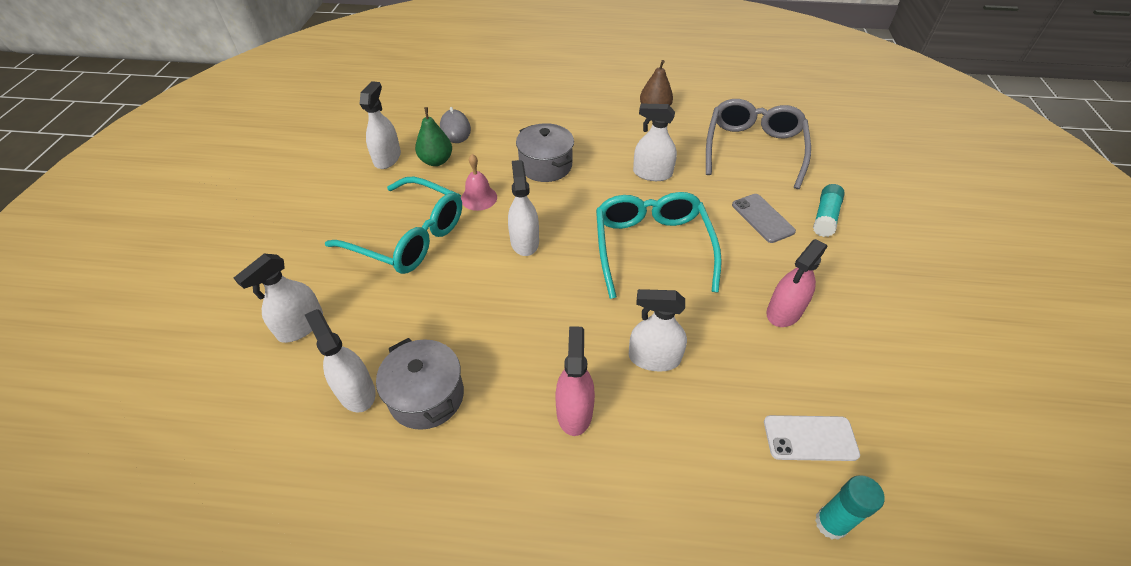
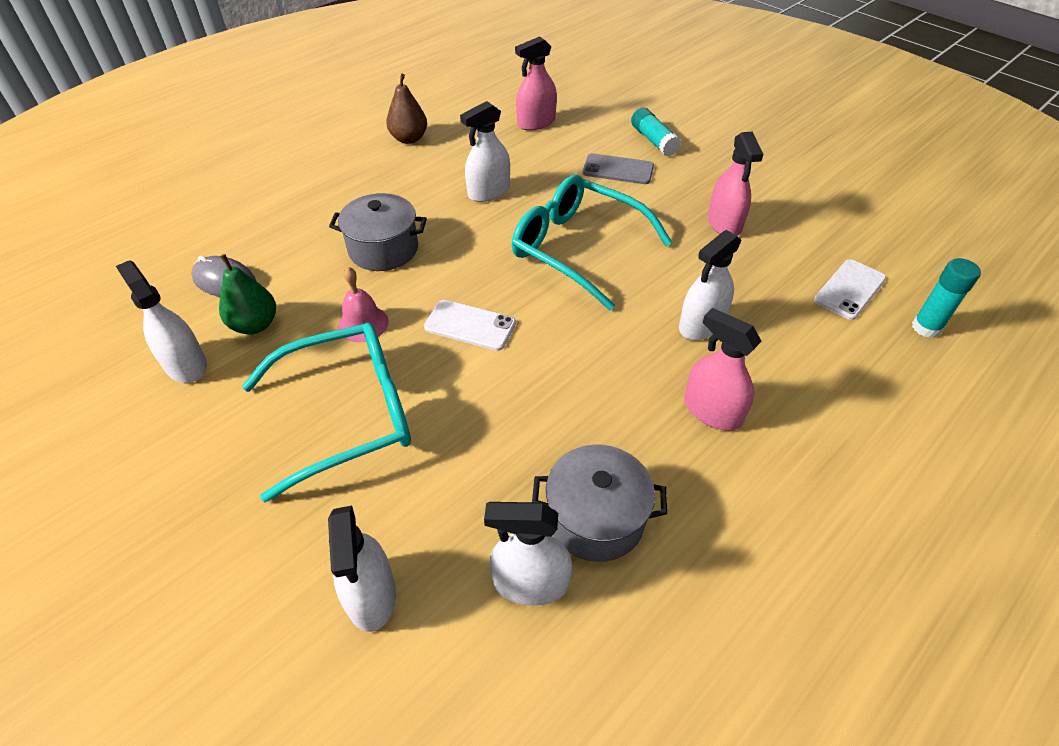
camera: 50 degrees left, 0 degrees up
(524, 241) = (470, 325): white spray bottle -> white phone
(753, 149) = (536, 123): grey glasses -> pink spray bottle

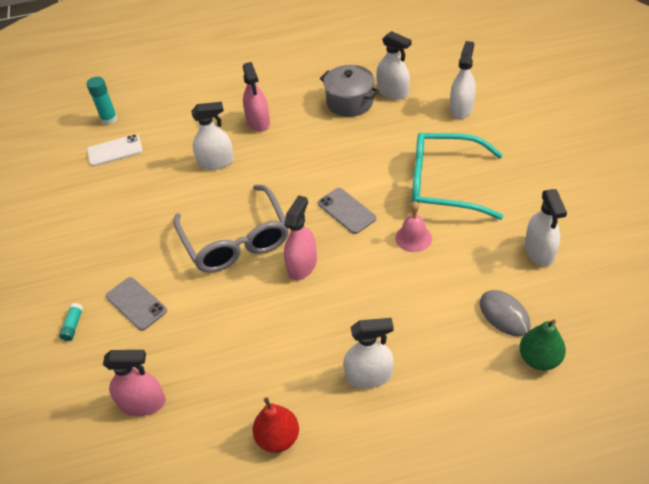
camera: 145 degrees left, 0 degrees up
(255, 325) = (487, 265): green pear -> green pear (539, 359)
(383, 249) = (371, 296): grey pot -> none
(409, 139) = (278, 438): brown pear -> red pear
(470, 325) = (346, 211): white phone -> grey phone
(489, 192) = (255, 324): white spray bottle -> white spray bottle (369, 375)
(578, 249) = (235, 239): turquoise glasses -> grey glasses
(653, 141) = (73, 325): turquoise glue stick -> turquoise glue stick, size x0.62
(724, 223) = (123, 220): pink spray bottle -> pink spray bottle (302, 265)

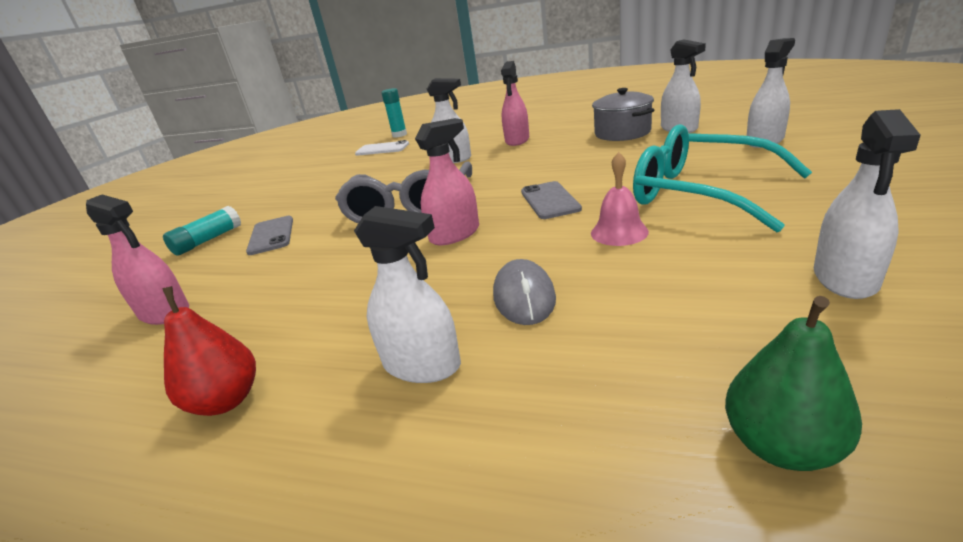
camera: 30 degrees right, 20 degrees down
(73, 325) = (208, 240): turquoise glue stick -> turquoise glue stick, size x1.62
(504, 315) = (726, 347): grey mouse -> grey mouse (524, 297)

